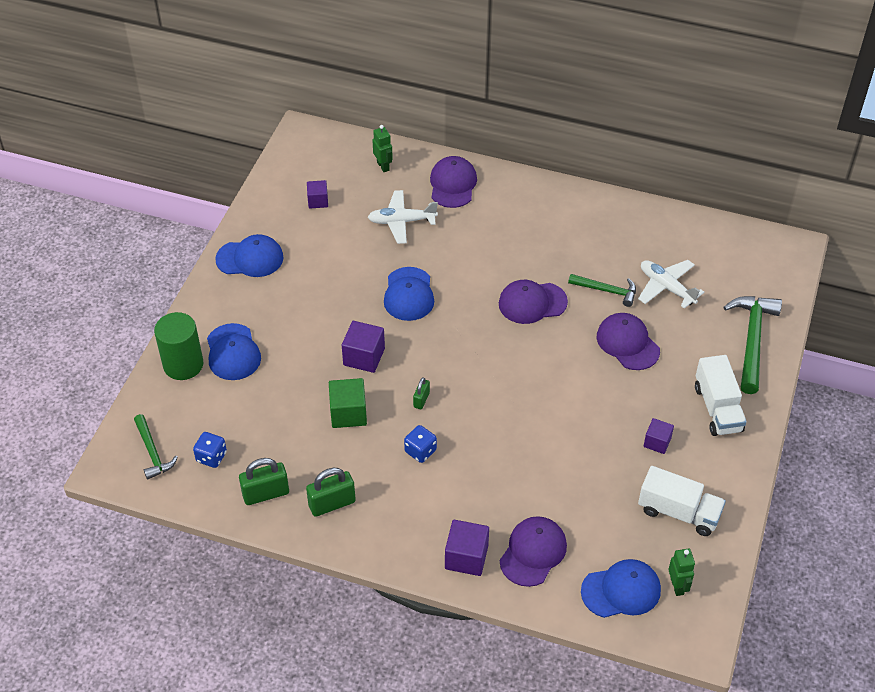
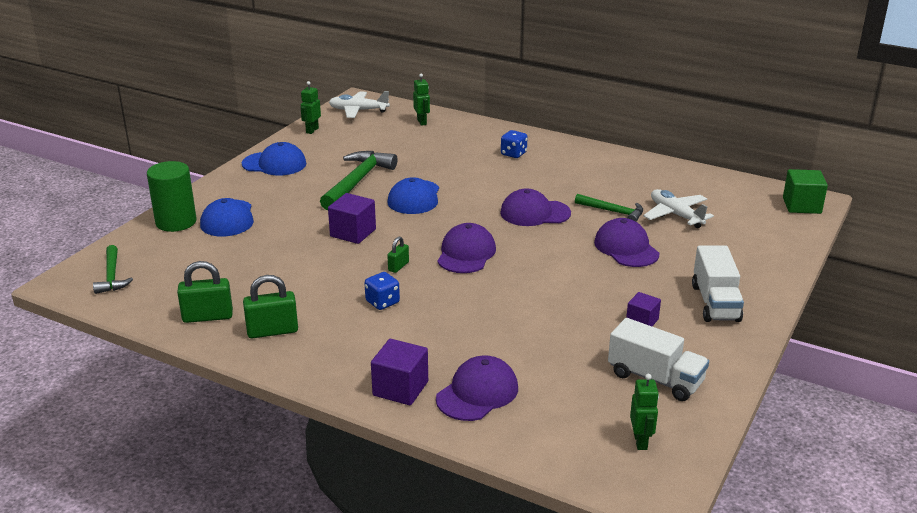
camera: 10 degrees right, 20 degrees down
(211, 457) = (167, 285): blue dice -> blue dice (513, 154)
(270, 195) = (312, 130): none -> green robot
(318, 201) = (353, 136): purple cube -> none
(348, 413) = (320, 268): green cube -> green cube (801, 205)
(401, 221) = (425, 154): white plane -> white plane (358, 110)
(453, 184) = (482, 137): purple cap -> purple cap (466, 253)
(621, 590) = (571, 437): blue cap -> none
(752, 340) = (761, 258): green hammer -> green hammer (357, 181)

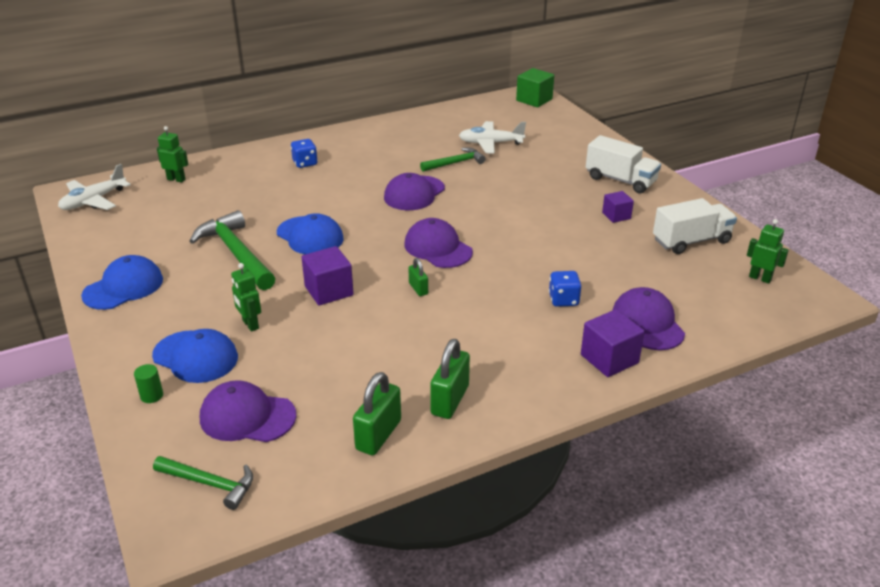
camera: 55 degrees left, 5 degrees up
(176, 222) = (152, 395): green cylinder -> green cylinder, size x0.42
(312, 130) = (89, 240): green robot -> green robot (250, 324)
(382, 302) = (468, 319): blue dice -> blue dice (563, 300)
(626, 248) = (513, 180): purple cap -> purple cap (247, 417)

